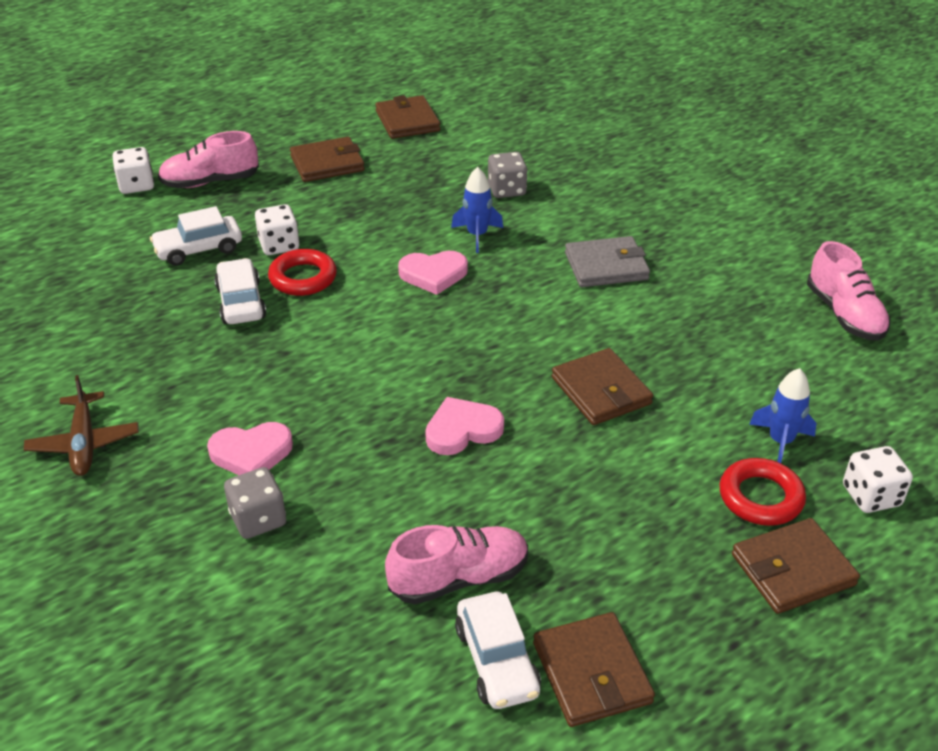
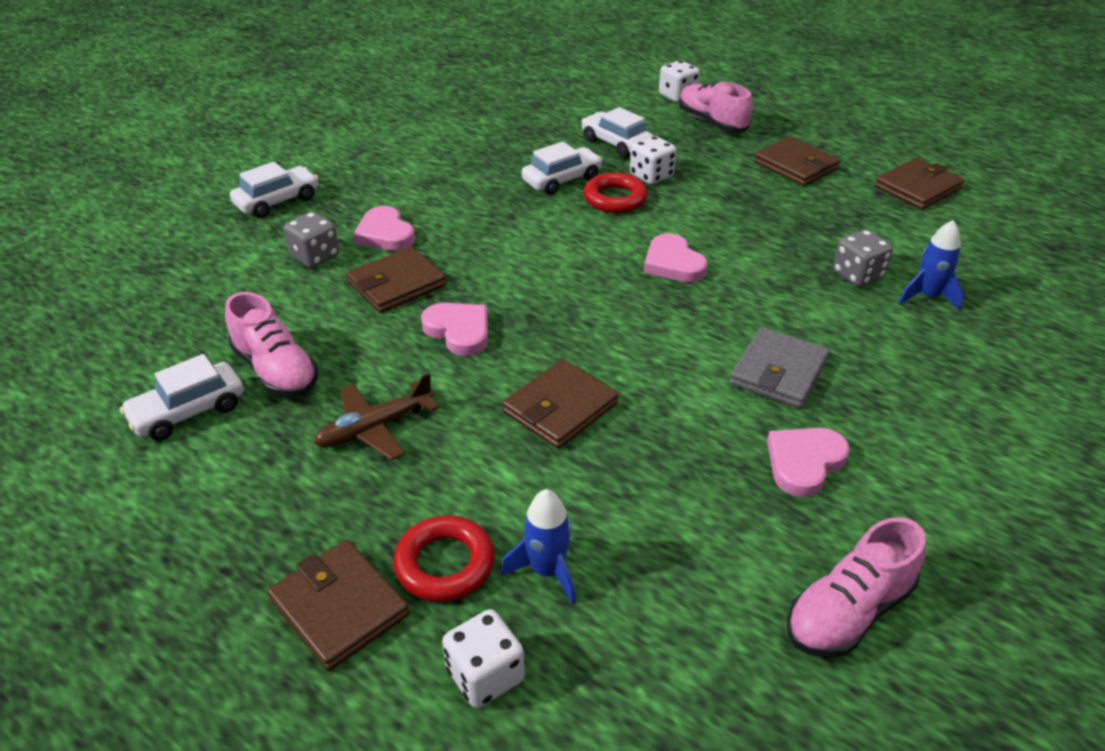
camera: 70 degrees right, 0 degrees up
(84, 443) = (368, 166): brown plane -> brown plane (375, 428)
(103, 540) = (277, 201): none -> white car
(477, 235) = (758, 274): blue rocket -> blue rocket (927, 297)
(592, 673) = (180, 472): brown wallet -> brown wallet (397, 284)
(606, 266) = (778, 372): grey wallet -> grey wallet turned 60 degrees clockwise
(708, 287) = (804, 463): none -> pink heart

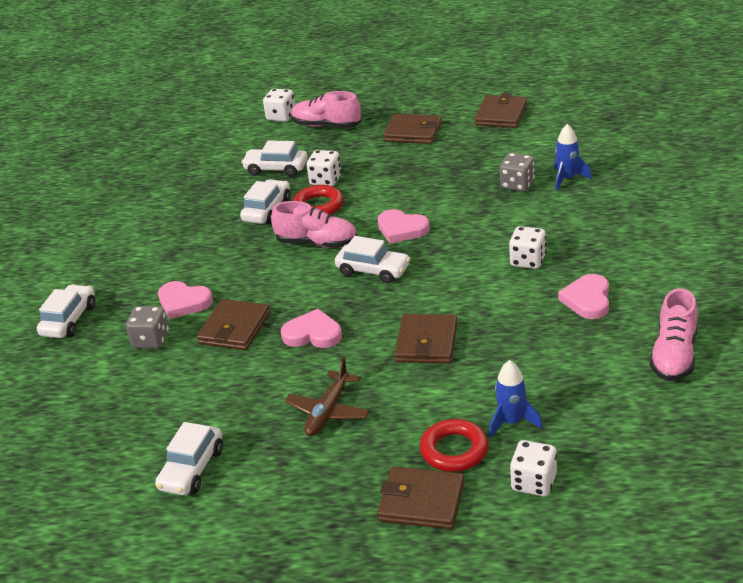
camera: 30 degrees left, 5 degrees down
(276, 370) = (219, 417): pink shoe -> pink shoe (317, 243)
(594, 294) = (373, 270): none -> white car
(778, 372) = (528, 260): grey wallet -> white dice

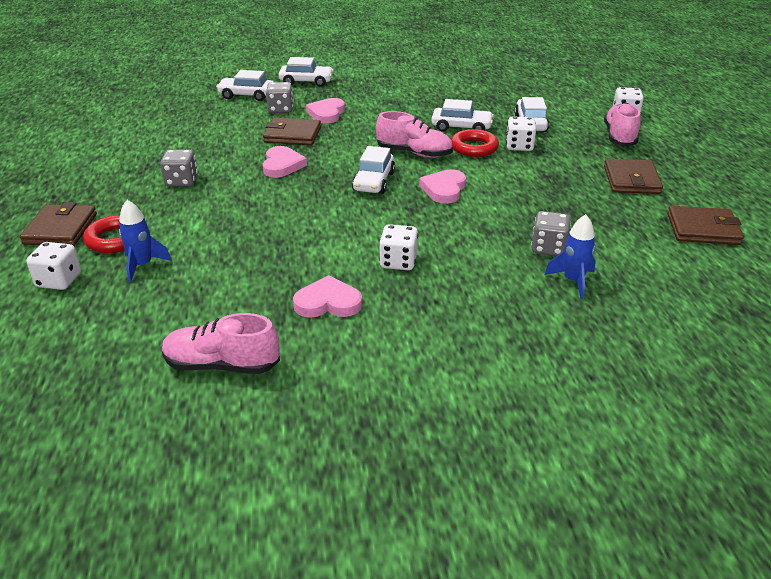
camera: 75 degrees right, 0 degrees up
(192, 469) = (134, 141): white car -> white car (247, 95)
(317, 243) = (414, 153): pink shoe -> pink shoe turned 75 degrees counterclockwise
(328, 411) = (181, 181): brown plane -> grey dice
(427, 342) = (264, 216): brown wallet -> none

